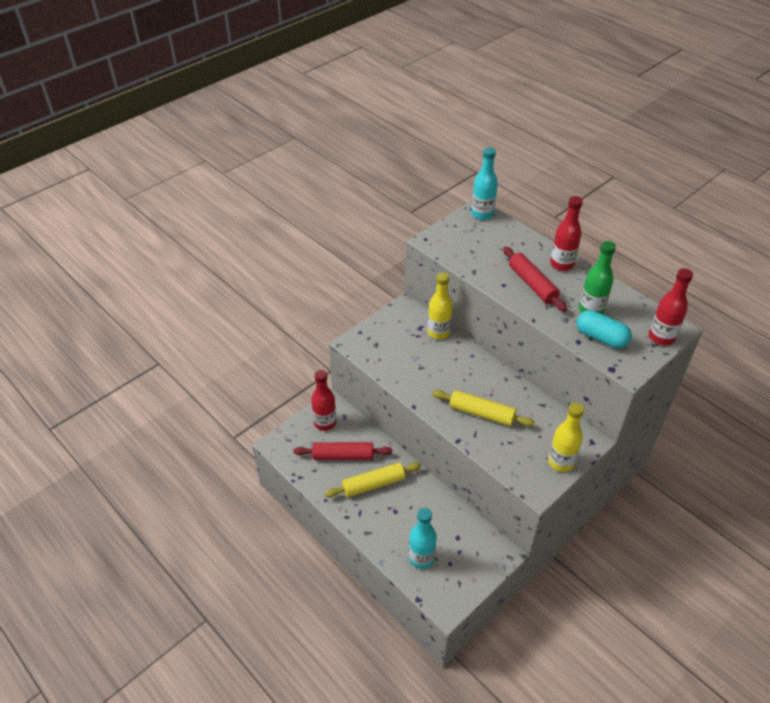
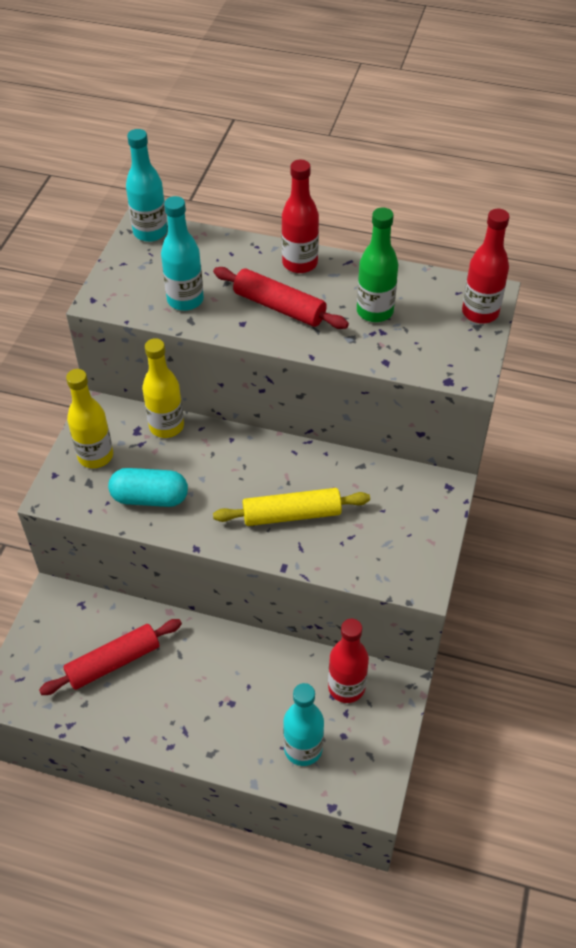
camera: 30 degrees left, 5 degrees up
(325, 422) = (59, 627): red bottle -> red bottle (346, 687)
(373, 484) = (180, 681): yellow rolling pin -> none
(478, 259) = (185, 300): none -> turquoise bottle
(561, 462) = (428, 532): yellow bottle -> yellow bottle (95, 456)
(601, 338) = (410, 344): turquoise capsule -> turquoise capsule (150, 498)

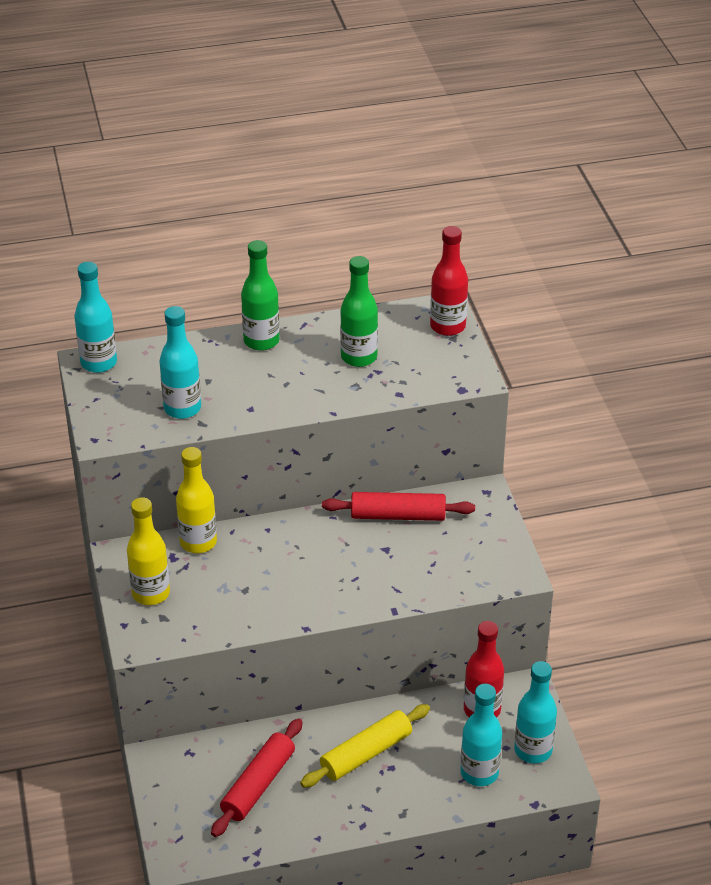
camera: 30 degrees left, 10 degrees down
(150, 498) = (231, 606): turquoise capsule -> none
(279, 307) = (273, 383): red rolling pin -> red rolling pin (398, 515)
(292, 514) = (369, 567): yellow rolling pin -> yellow rolling pin (366, 753)
(300, 263) = (261, 341): red bottle -> green bottle
(365, 751) = (533, 750): none -> turquoise bottle

